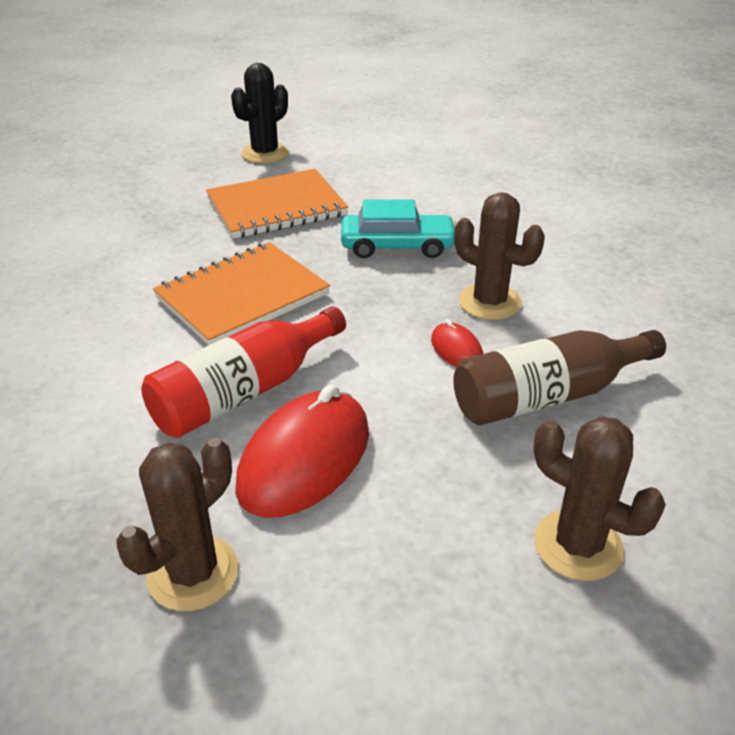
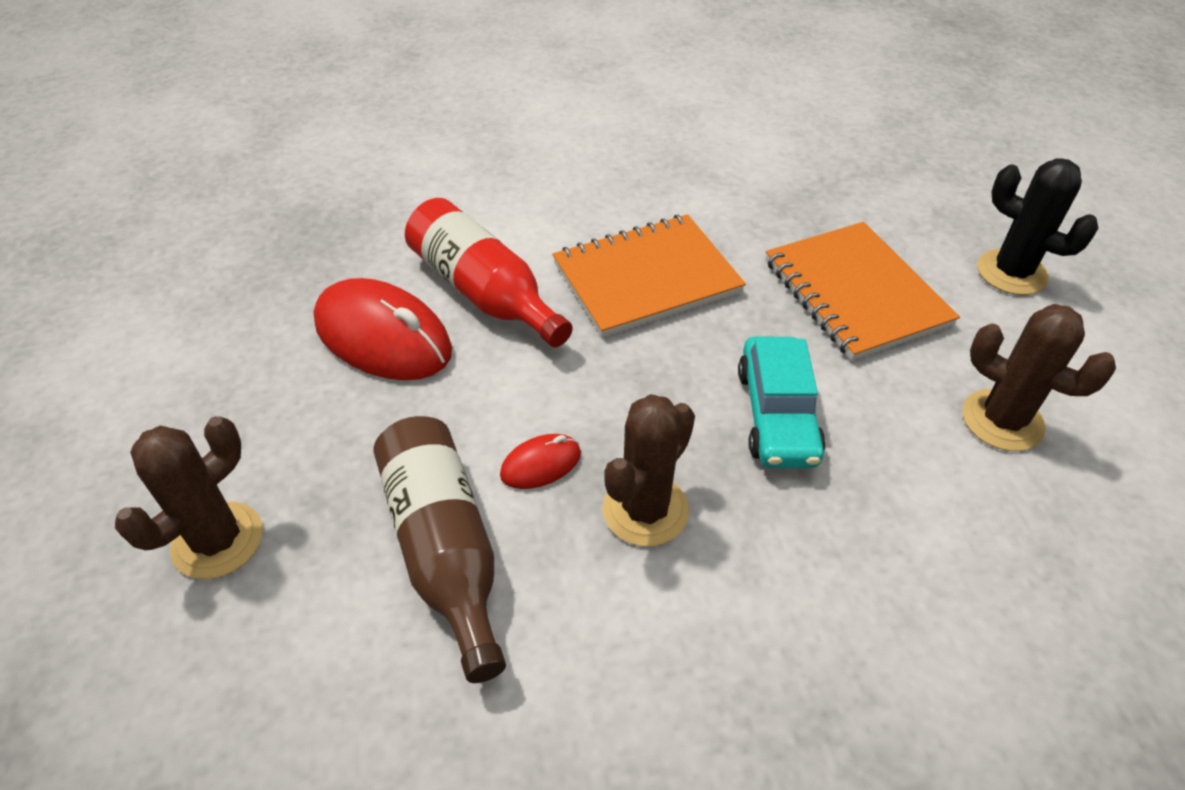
camera: 90 degrees right, 10 degrees up
(193, 573) = (277, 281): brown cactus -> brown cactus (1002, 420)
(242, 296) = (646, 278): orange notebook -> orange notebook turned 75 degrees counterclockwise

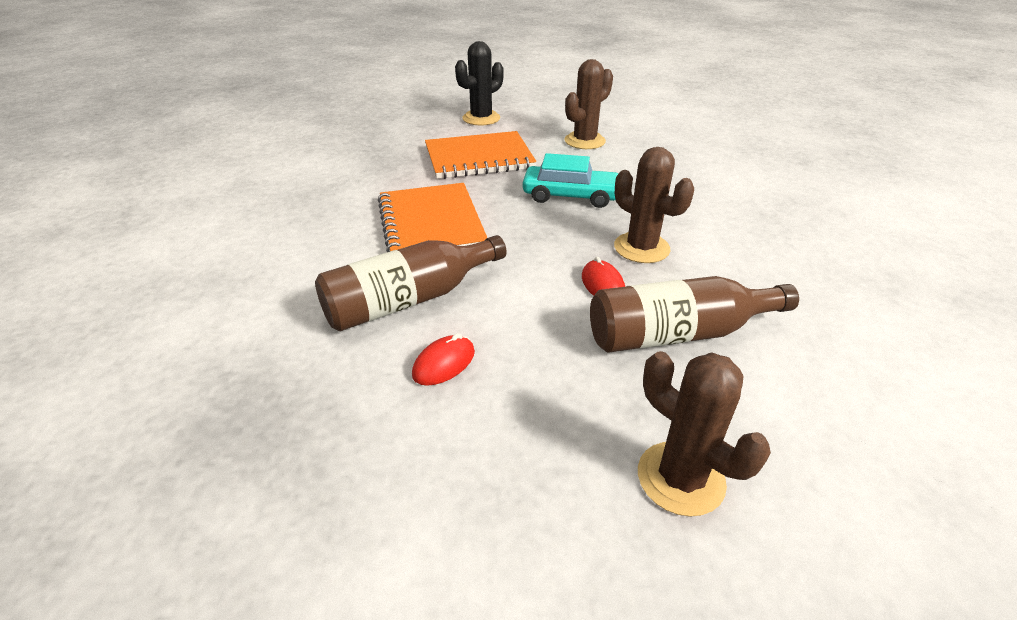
camera: 80 degrees left, 10 degrees down
(383, 337) = (444, 363): red mouse -> red mouse, size x0.48
(484, 292) = (409, 300): red bottle -> brown bottle

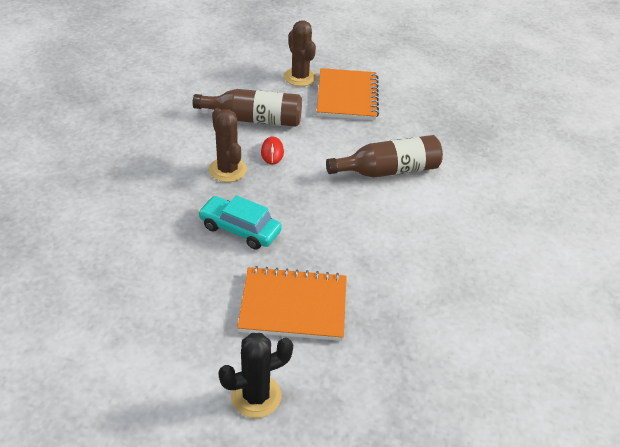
camera: 165 degrees left, 5 degrees up
(431, 223) = (362, 228): orange notebook -> orange notebook (347, 96)
(444, 363) = (377, 134): red mouse -> none
(584, 141) = (169, 307): brown cactus -> none

